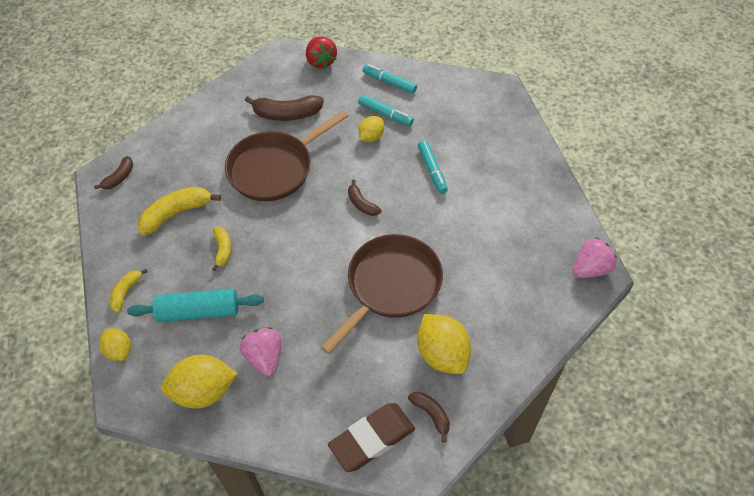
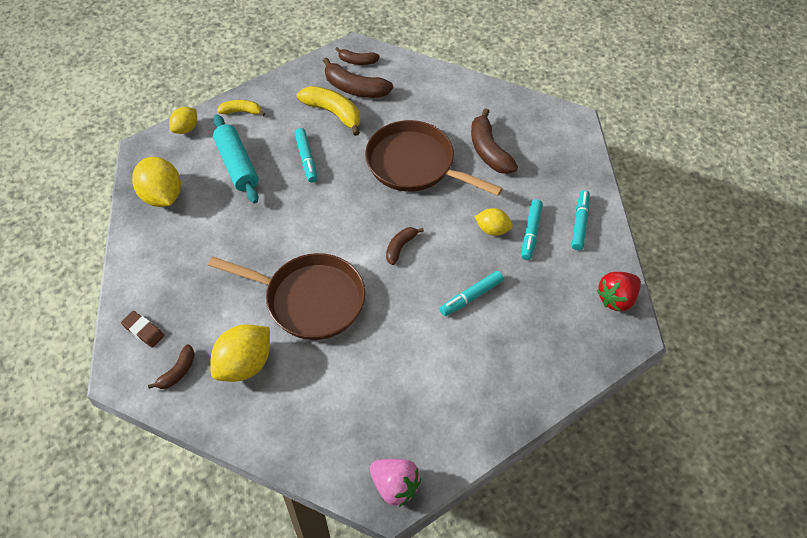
camera: 70 degrees right, 0 degrees up
(154, 188) = (355, 88): none -> brown banana
(223, 250) = (306, 159): yellow banana -> turquoise marker
(265, 357) = (204, 226): pink strawberry -> none
(321, 61) = (577, 155): red strawberry -> red strawberry (617, 299)
(372, 439) = (143, 331): brown eraser -> brown eraser, size x0.54

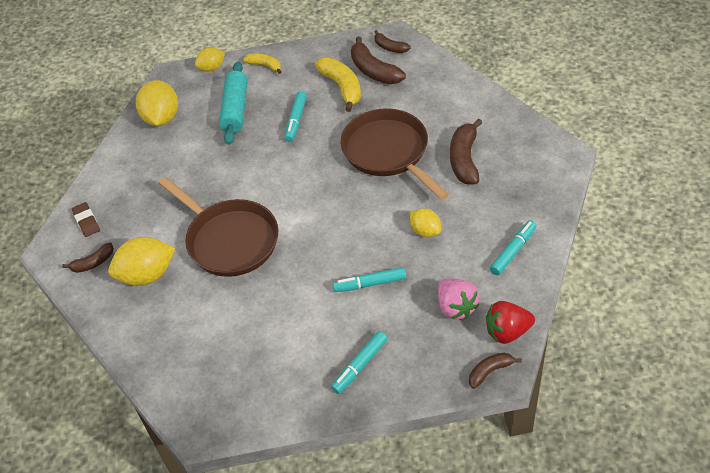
camera: 30 degrees right, 5 degrees down
(395, 486) = (208, 420): pink strawberry -> pink strawberry (456, 307)
(400, 247) = (332, 220): brown banana -> brown banana (490, 371)
(530, 233) = (460, 245): turquoise marker -> turquoise marker (359, 365)

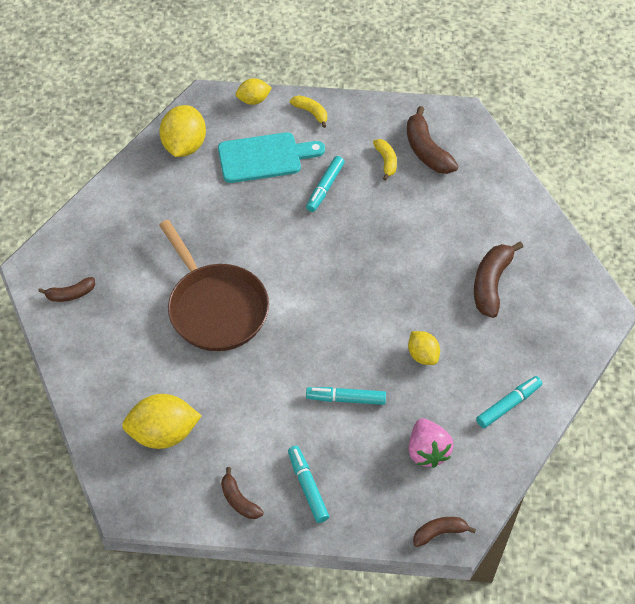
camera: 10 degrees right, 5 degrees up
(86, 221) = (76, 245): brown eraser -> none
(147, 275) = (121, 323): yellow lemon -> yellow lemon (164, 433)
(235, 110) = (264, 157): turquoise rolling pin -> turquoise cutting board
(342, 87) = (386, 161): yellow banana -> yellow banana, size x0.58
(359, 365) = (308, 486): turquoise marker -> turquoise marker turned 105 degrees clockwise
(388, 152) = (412, 253): brown pan -> none
(390, 47) = (453, 127): brown banana -> brown banana (239, 500)
(507, 332) = (472, 494): red strawberry -> none

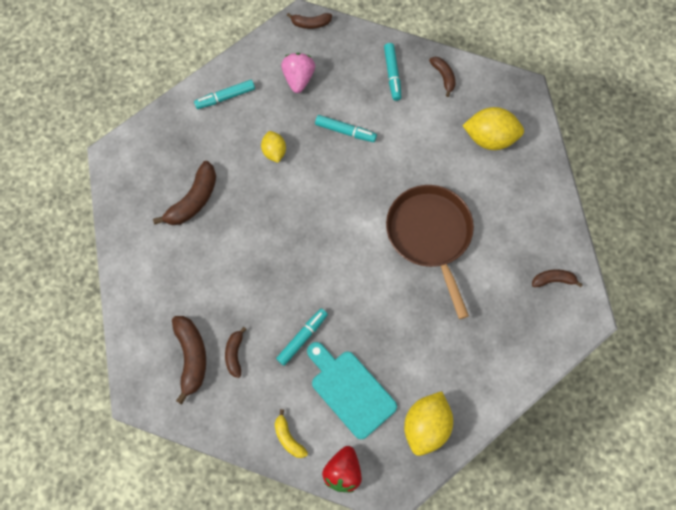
camera: 165 degrees left, 15 degrees up
(253, 100) = (343, 472): yellow lemon -> red strawberry
(264, 157) = (350, 390): turquoise cutting board -> turquoise cutting board turned 45 degrees clockwise
(386, 161) = (235, 354): yellow banana -> brown banana

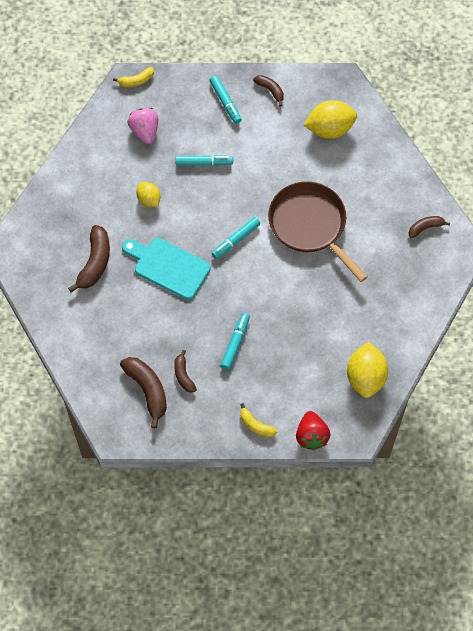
camera: 20 degrees left, 5 degrees down
(225, 97) = (86, 167): turquoise marker -> turquoise marker (235, 240)
(310, 23) = (136, 81): brown banana -> yellow banana
(350, 390) = (292, 371): turquoise cutting board -> turquoise cutting board (168, 267)

